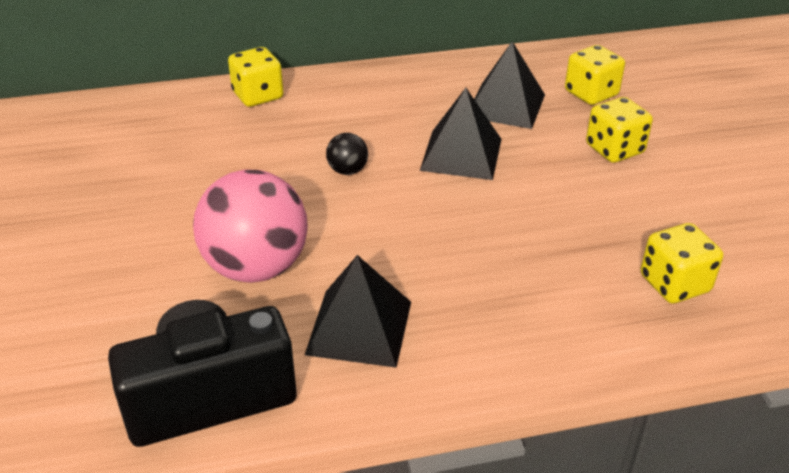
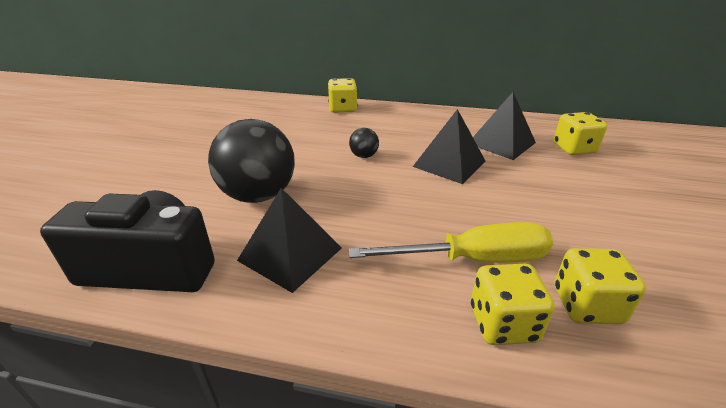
camera: 25 degrees right, 5 degrees down
(256, 267) = (258, 195): pink ball -> black ball
(553, 271) = (472, 260): none -> yellow screwdriver
(614, 149) = (576, 187): yellow dice -> yellow dice (503, 323)

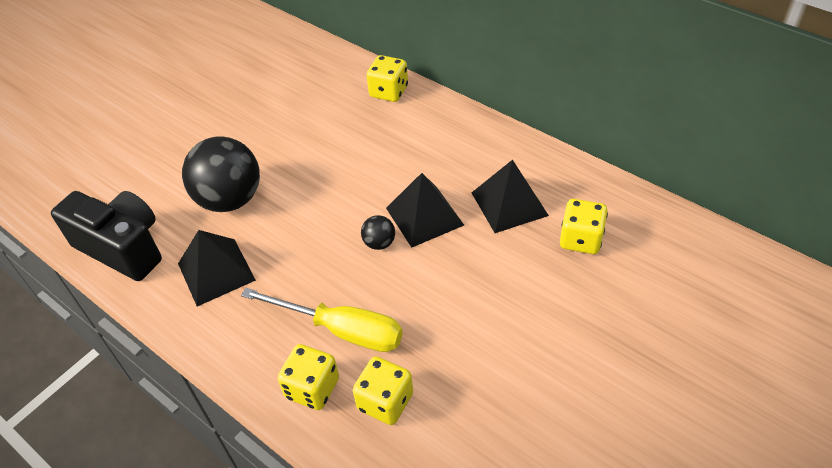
camera: 30 degrees right, 15 degrees up
(364, 156) = (352, 177): black ball -> black ball (379, 243)

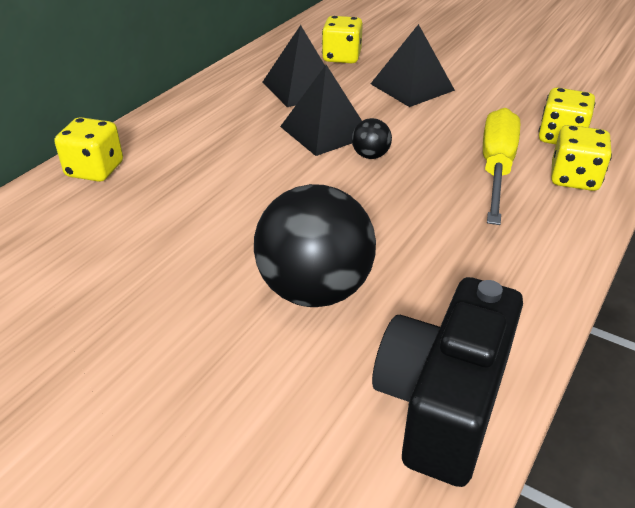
camera: 100 degrees left, 10 degrees down
(216, 271) = (453, 278): black pyramid -> black pyramid (412, 87)

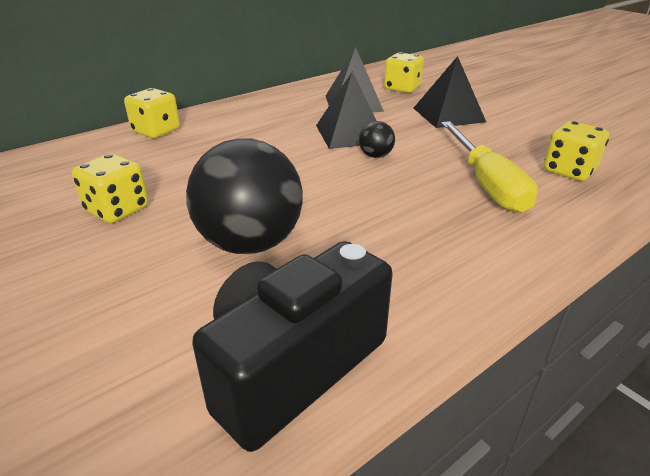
camera: 20 degrees right, 5 degrees down
(496, 168) = (486, 184): yellow screwdriver -> yellow screwdriver turned 135 degrees clockwise
(574, 178) = (562, 205): yellow dice -> yellow dice (117, 209)

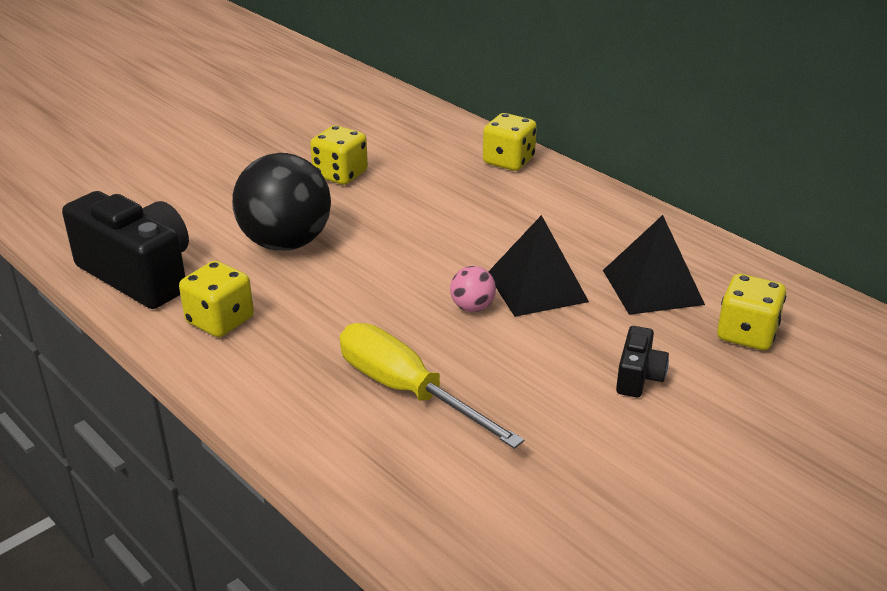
camera: 85 degrees right, 0 degrees up
(375, 156) = (472, 307): black ball -> pink ball
(448, 114) = (638, 377): black pyramid -> black camera
(486, 184) = (407, 391): yellow screwdriver -> yellow screwdriver turned 60 degrees clockwise
(569, 171) = (453, 474): yellow dice -> yellow dice (220, 321)

